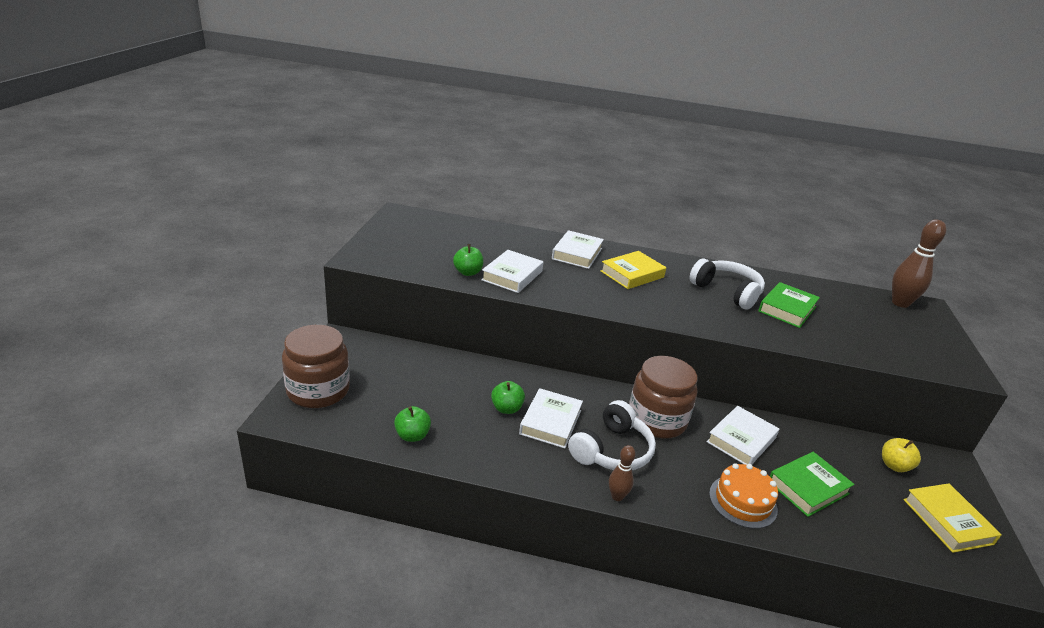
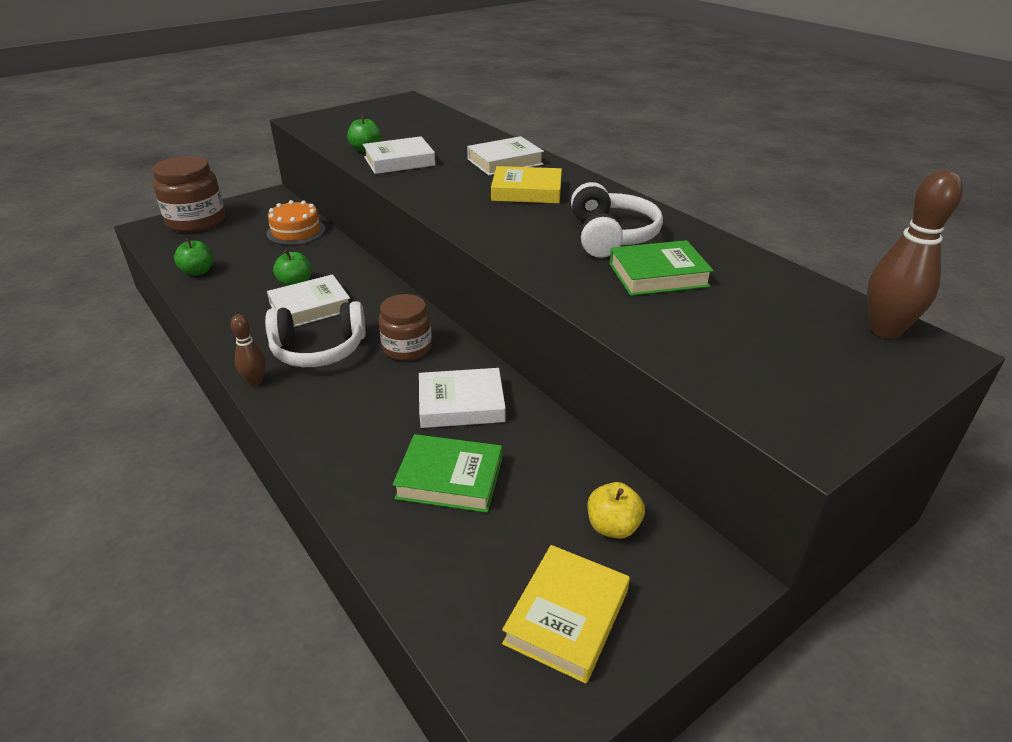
camera: 45 degrees right, 5 degrees up
(656, 420) = (407, 348): brown jar -> brown jar, size x0.65
(743, 501) = (355, 448): orange cake -> orange cake (296, 231)

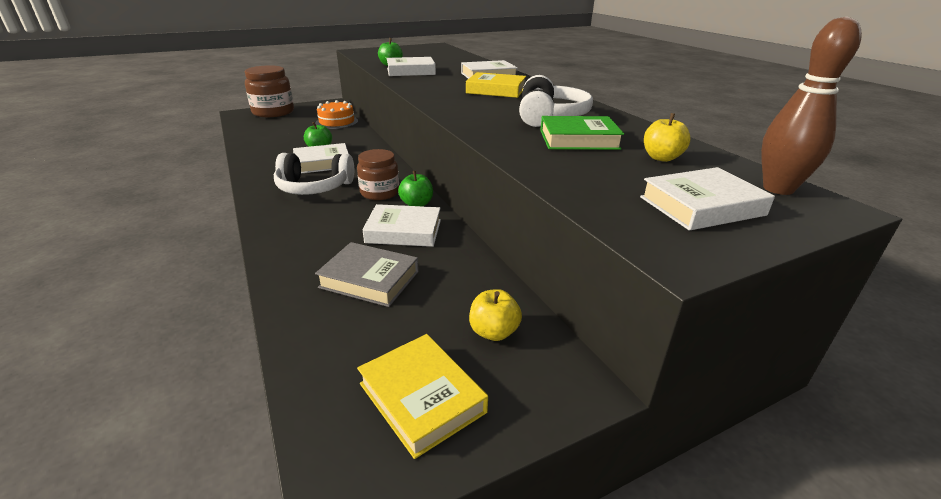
camera: 10 degrees right, 5 degrees down
(198, 271) = (257, 138): green apple -> green apple (417, 204)
(255, 381) = (257, 201): brown bowling pin -> none
(449, 479) = (369, 279): green book -> grey book
(566, 617) = (421, 398): yellow book -> yellow book turned 75 degrees counterclockwise
(757, 295) = (661, 158): none -> yellow apple
(815, 366) = (701, 206): none -> white book

